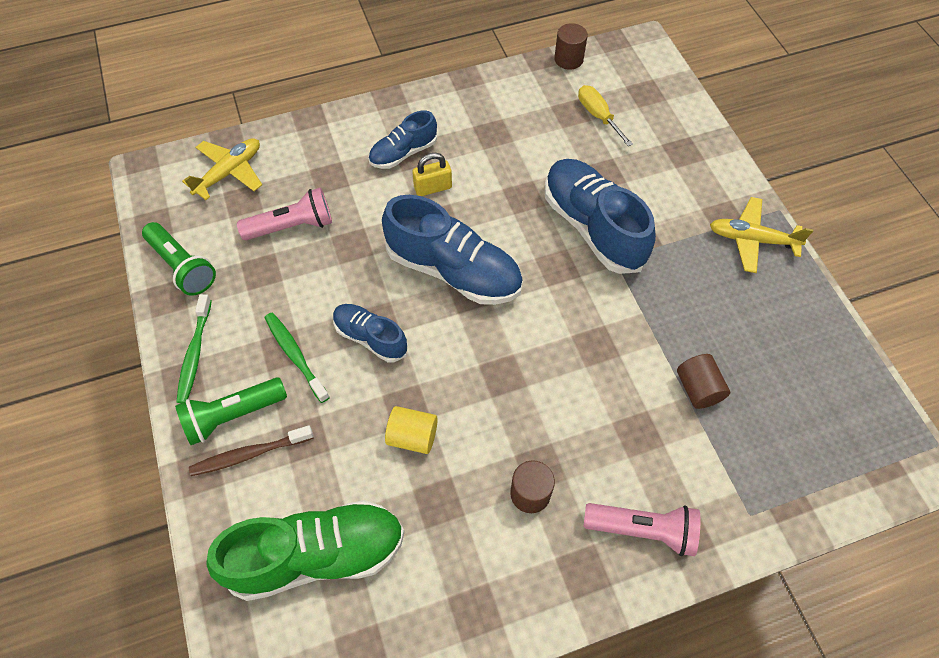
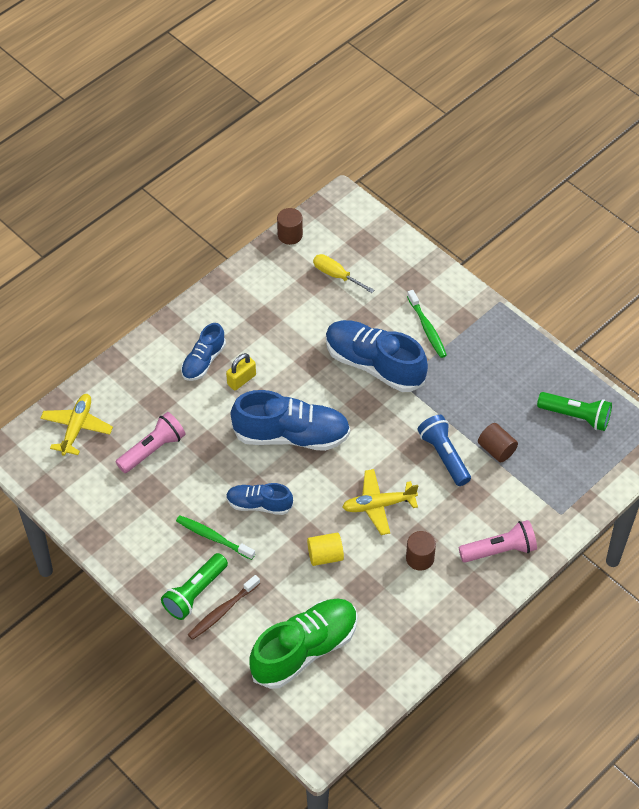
camera: 25 degrees left, 5 degrees down
(182, 266) = (89, 510): green flashlight -> green flashlight (576, 416)
(195, 353) = (140, 565): green toothbrush -> green toothbrush (427, 328)
(626, 369) = (444, 456): none -> blue flashlight
(752, 240) = (489, 331): yellow plane -> yellow plane (378, 505)

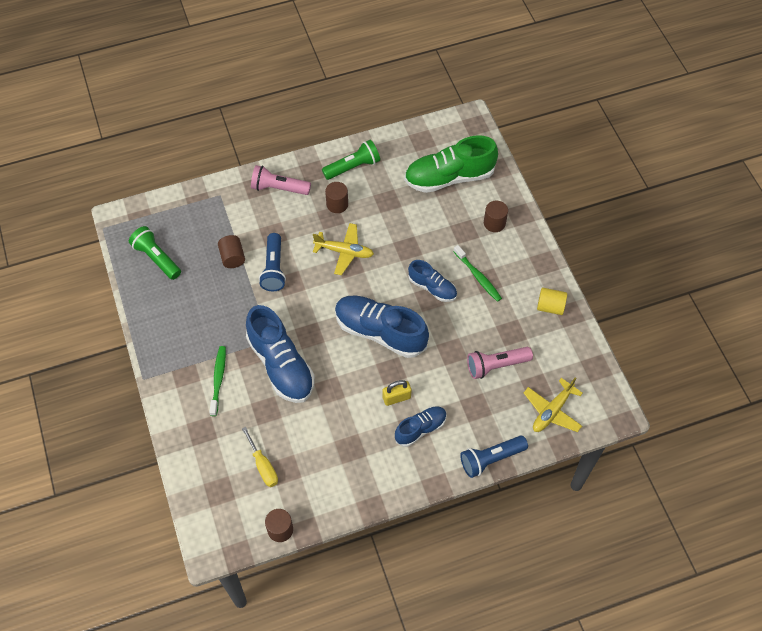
camera: 155 degrees left, 5 degrees up
(122, 361) = (491, 459): none -> blue flashlight
(195, 593) = (508, 243): green flashlight -> green flashlight (353, 167)
(222, 611) = (494, 223): brown toothbrush -> brown cylinder
(325, 556) = (402, 232): yellow cylinder -> yellow cylinder (550, 306)

